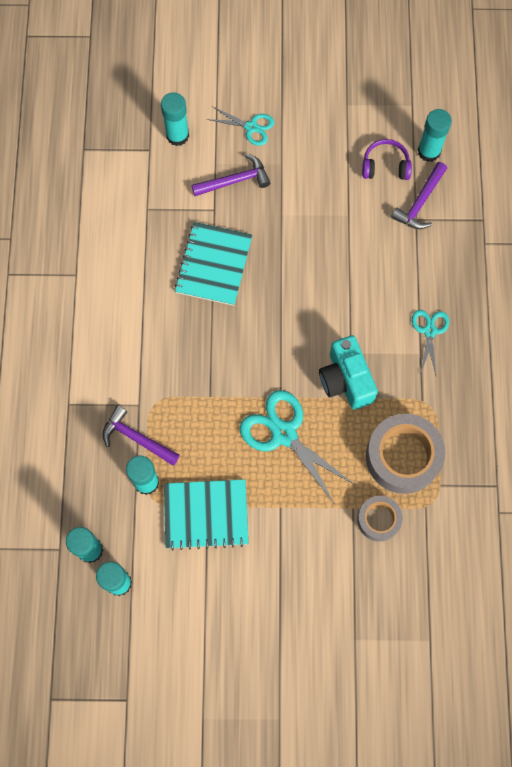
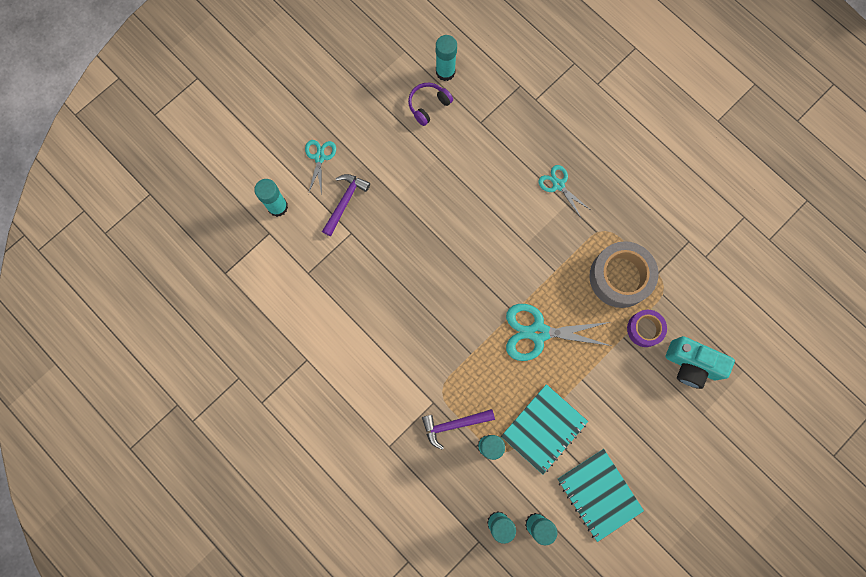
camera: 45 degrees left, 5 degrees up
(214, 265) = (388, 268): turquoise notebook -> turquoise notebook (599, 494)
(251, 127) = (319, 157): turquoise scissors -> turquoise scissors turned 60 degrees counterclockwise
(346, 380) = (540, 263): turquoise camera -> turquoise camera (691, 365)
(378, 519) = (644, 329): grey tape -> purple tape
(420, 202) = (472, 109): purple hammer -> none

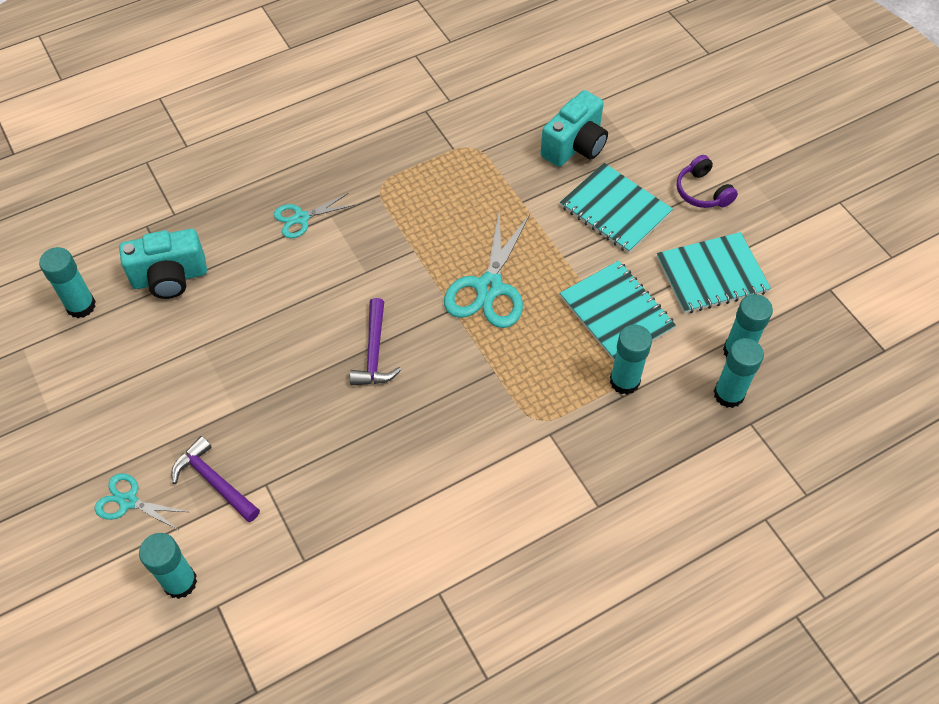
camera: 75 degrees left, 20 degrees down
(428, 105) = (119, 338): purple headphones -> purple headphones (702, 192)
(454, 424) = (586, 415): purple hammer -> purple hammer (374, 352)
(483, 117) = (170, 278): none -> turquoise camera
(620, 277) = (446, 186): grey tape -> none
(637, 409) = (615, 210): none -> turquoise notebook
(644, 329) = (518, 178): purple tape -> none

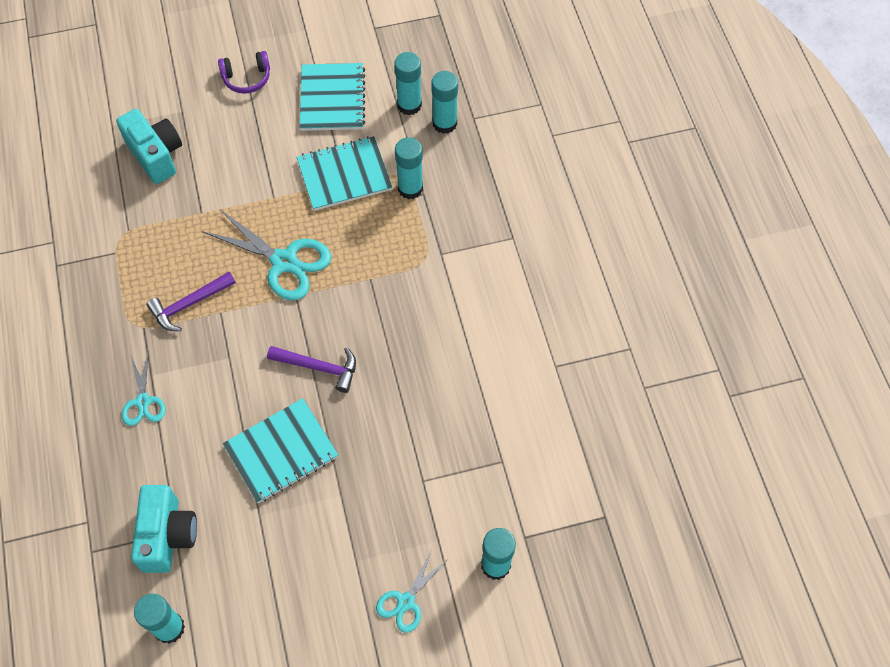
camera: 75 degrees left, 5 degrees up
(214, 481) = (407, 523): purple hammer -> purple hammer (189, 304)
(615, 210) = (240, 145): turquoise notebook -> turquoise notebook (281, 451)

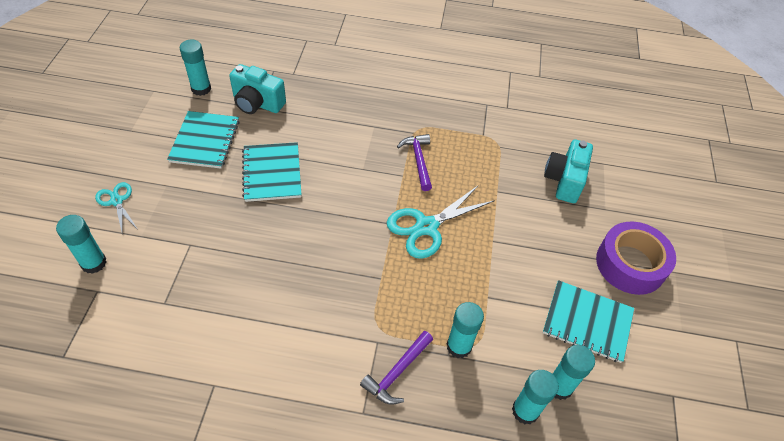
camera: 110 degrees right, 10 degrees down
(143, 401) = (356, 117): turquoise scissors -> none
(156, 155) = (564, 180): turquoise camera -> turquoise camera turned 120 degrees clockwise
(247, 78) = (630, 264): purple headphones -> purple tape
(319, 367) = (322, 216): purple hammer -> purple hammer (397, 372)
(344, 175) = (495, 299): turquoise notebook -> turquoise notebook (205, 141)

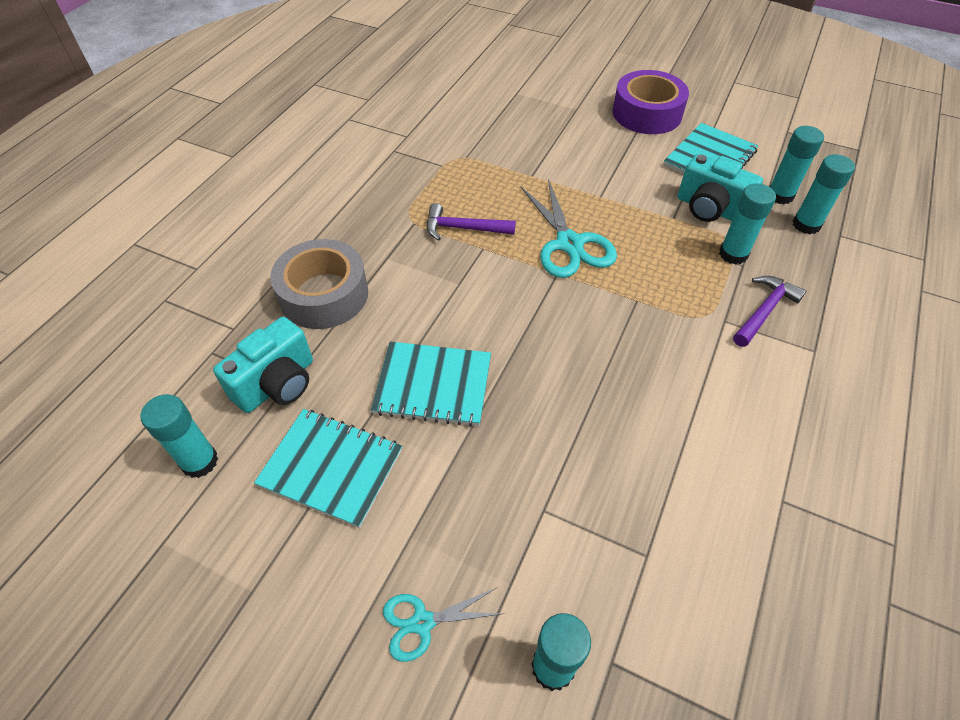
camera: 70 degrees left, 0 degrees up
(331, 104) = (324, 294): none -> grey tape
(397, 372) = (764, 311): purple hammer -> purple hammer turned 105 degrees counterclockwise
(564, 180) = (531, 124): turquoise camera -> turquoise camera (710, 209)

